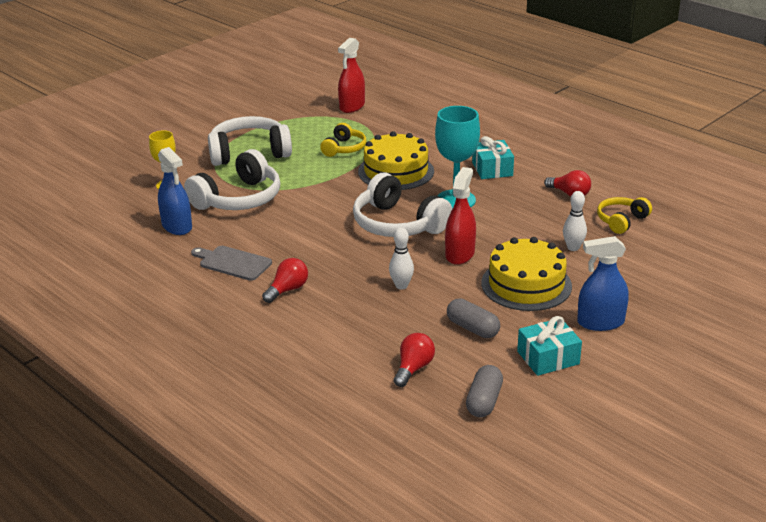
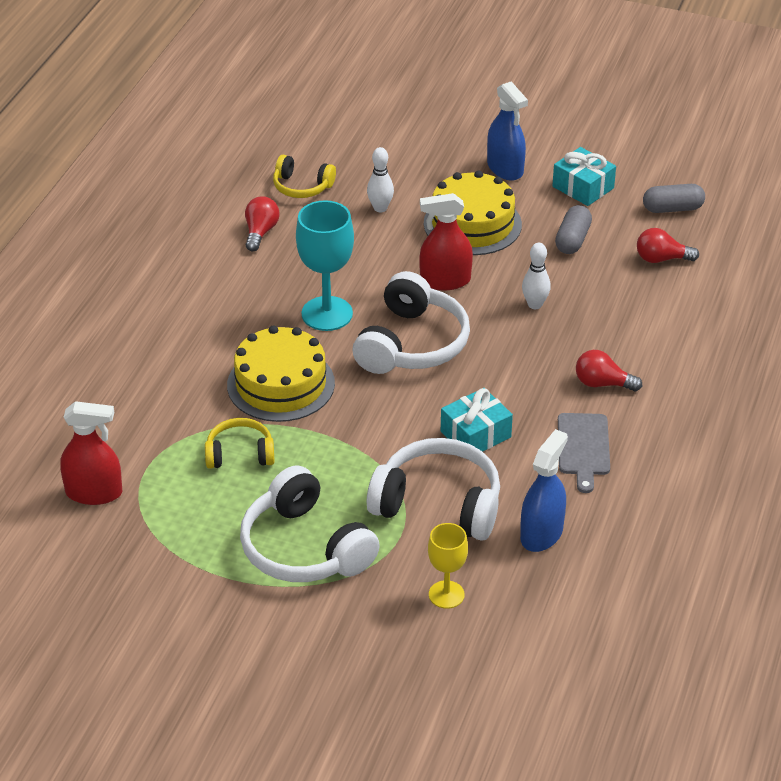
camera: 115 degrees left, 10 degrees up
(492, 169) = (229, 304): turquoise gift -> turquoise gift (475, 434)

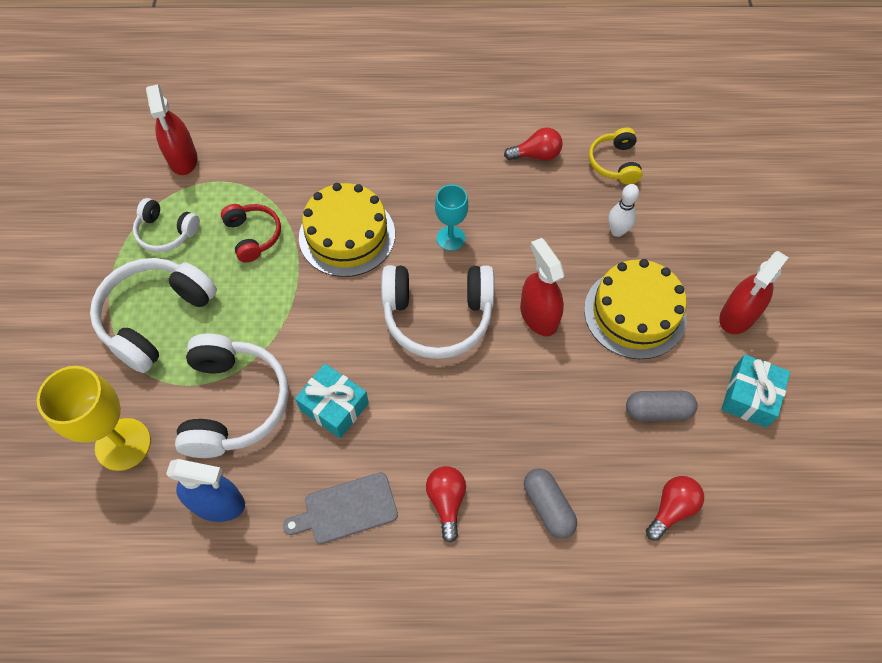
camera: 70 degrees right, 20 degrees up
(193, 522) = (166, 232): none -> white headphones
(240, 454) = (253, 236): yellow headphones -> red headphones
(327, 314) = (450, 238): turquoise goblet -> turquoise goblet, size x0.60
(446, 594) = (123, 444): yellow goblet -> yellow goblet, size x1.66
(505, 168) = (738, 316): blue spray bottle -> red spray bottle
(535, 305) = (539, 404): white bowling pin -> none
(661, 259) = (671, 509): red light bulb -> red light bulb turned 60 degrees clockwise
(672, 208) = (765, 498): grey capsule -> grey capsule (548, 507)

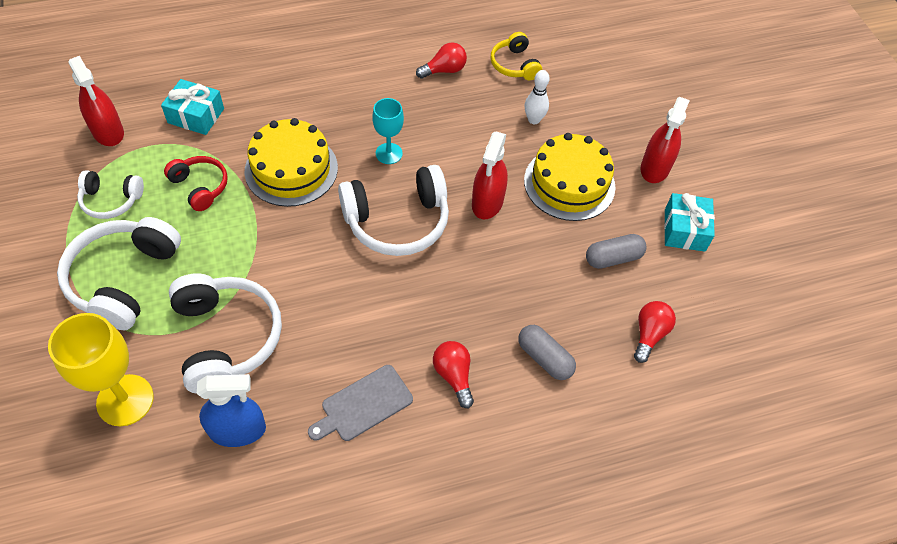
camera: 20 degrees left, 5 degrees down
(334, 406) = (325, 319): turquoise gift -> turquoise gift (196, 116)
(538, 316) = (487, 202): red spray bottle -> red spray bottle turned 120 degrees counterclockwise

